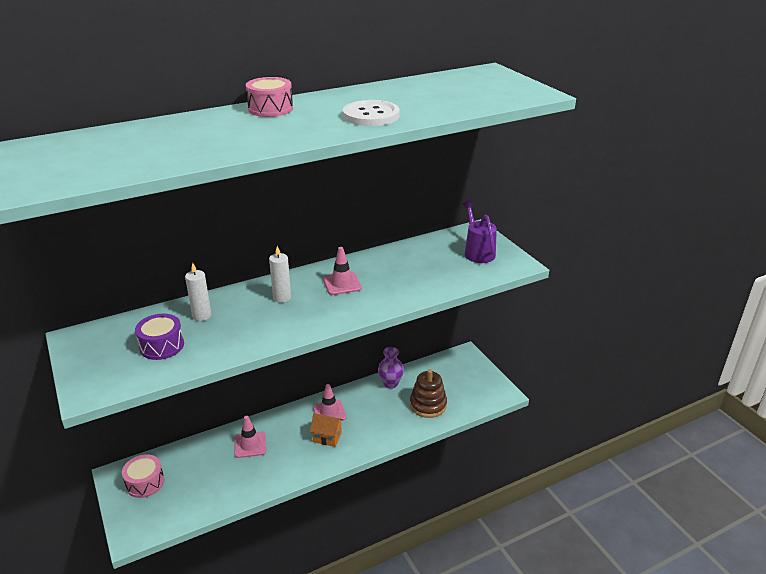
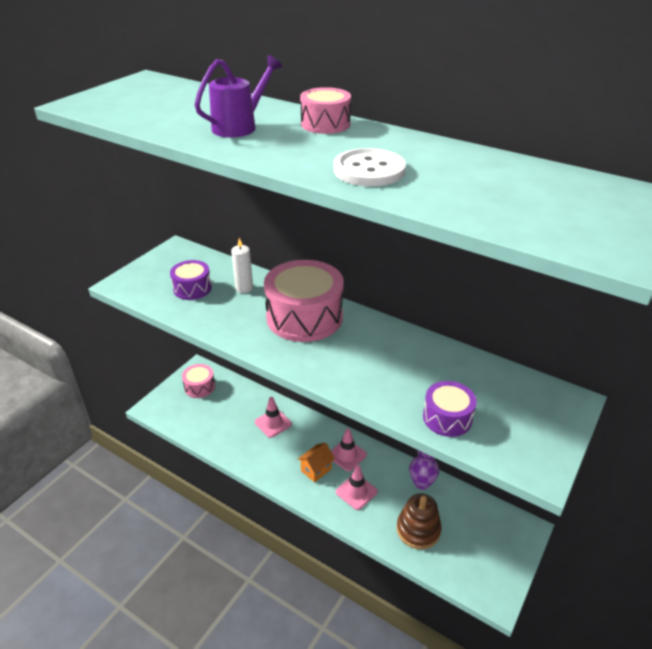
camera: 60 degrees right, 5 degrees up
(282, 297) = (304, 317): white candle -> pink drum
(327, 437) = (316, 470): orange house -> orange house turned 60 degrees clockwise
(342, 284) = (358, 343): pink traffic cone -> pink traffic cone (356, 492)
(451, 277) = (447, 418): none -> purple drum
(478, 252) = (525, 420): purple watering can -> purple watering can (240, 126)

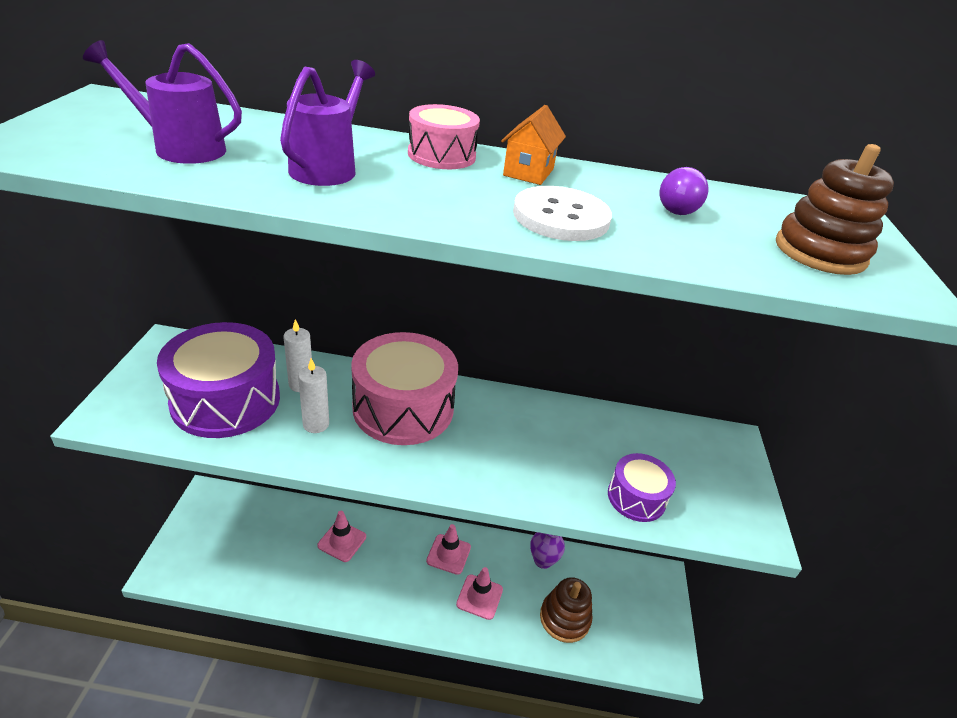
camera: 30 degrees left, 0 degrees up
(163, 109) = (181, 148): none -> purple watering can
(192, 288) = (226, 400): purple drum -> purple drum, size x1.89
(199, 387) = (220, 520): pink drum -> none
(239, 314) = (316, 424): none -> white candle
(316, 470) = (421, 585): orange house -> orange house (528, 172)
(477, 173) = (679, 207): none -> purple light bulb
(566, 217) = (820, 252): none -> brown stacking toy

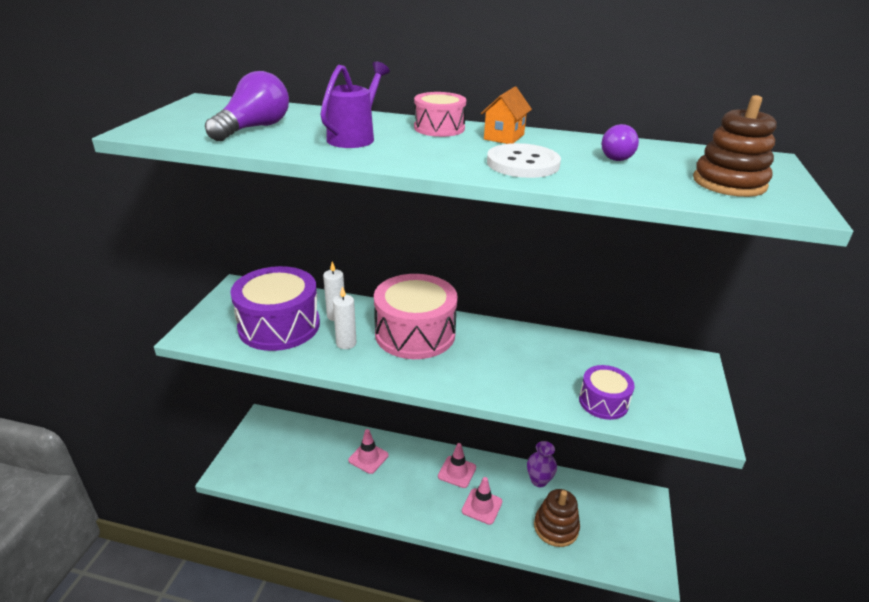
camera: 10 degrees right, 5 degrees down
(181, 148) = (254, 128): purple watering can -> purple light bulb

